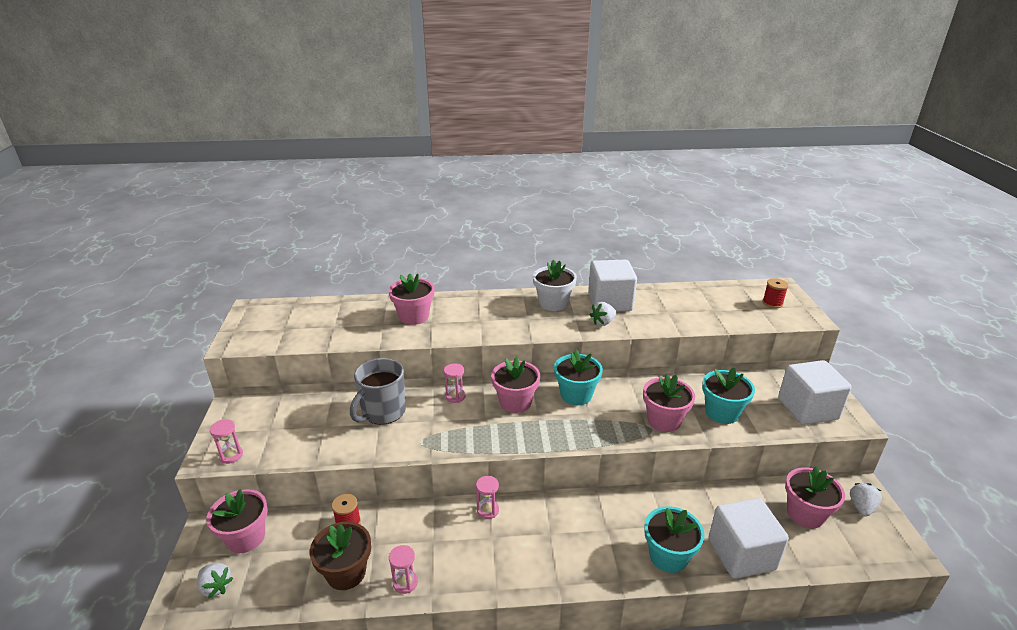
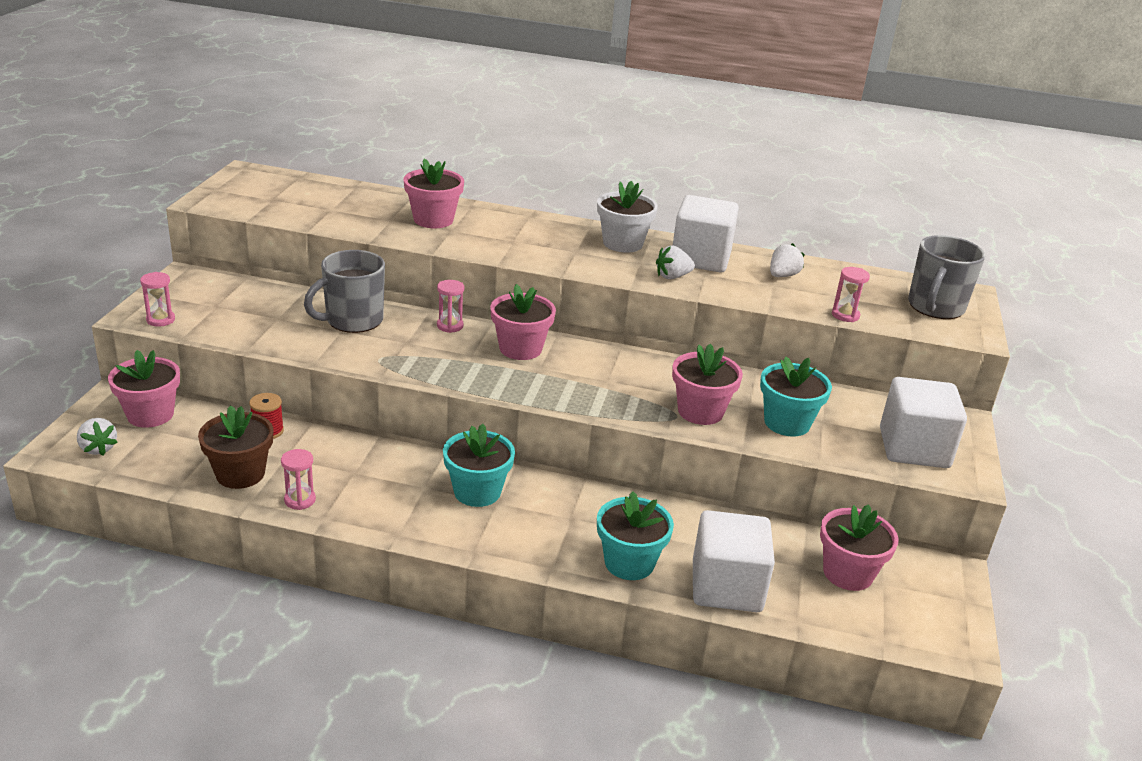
camera: 15 degrees right, 0 degrees up
(488, 510) = (436, 462): pink hourglass -> pink hourglass (845, 315)
(576, 395) = (604, 359): turquoise flower pot -> turquoise flower pot (477, 492)
(772, 303) = (935, 307): red spool -> grey mug
(861, 507) = (935, 588): white strawberry -> white strawberry (782, 275)

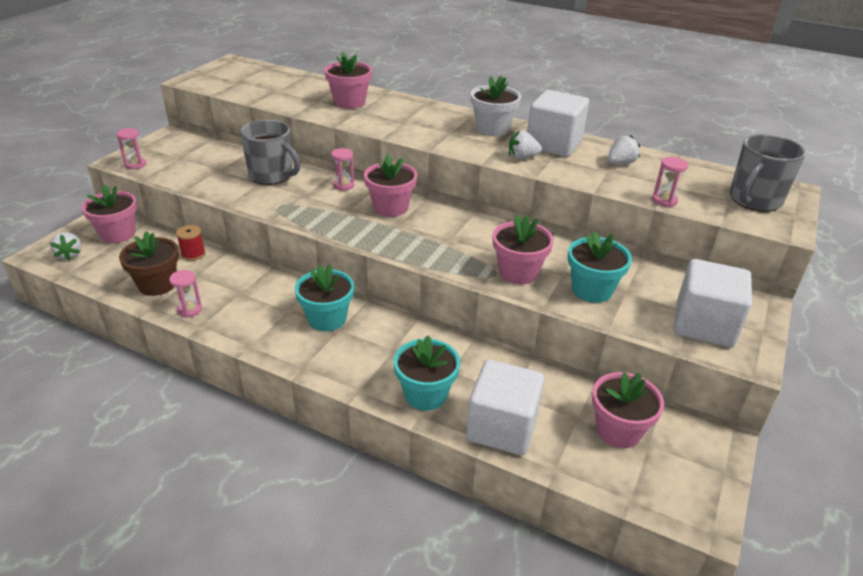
camera: 15 degrees right, 5 degrees up
(352, 320) = (272, 175): grey mug -> grey mug turned 120 degrees counterclockwise

